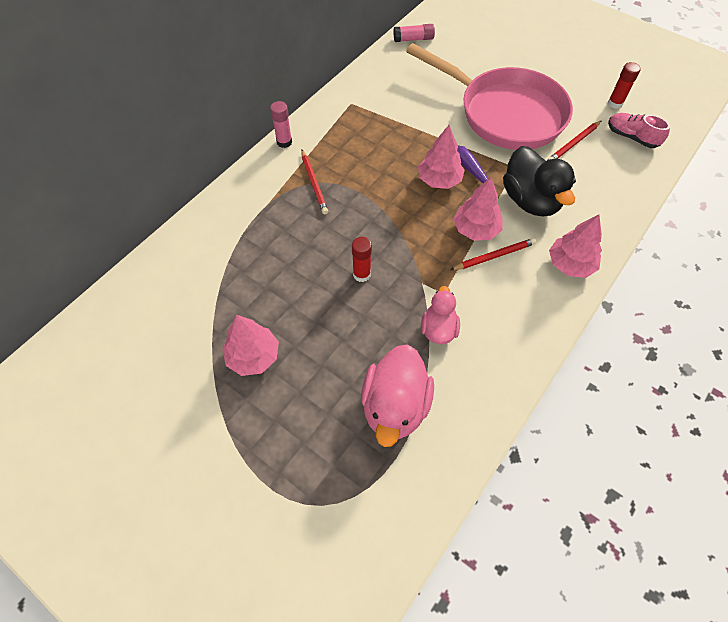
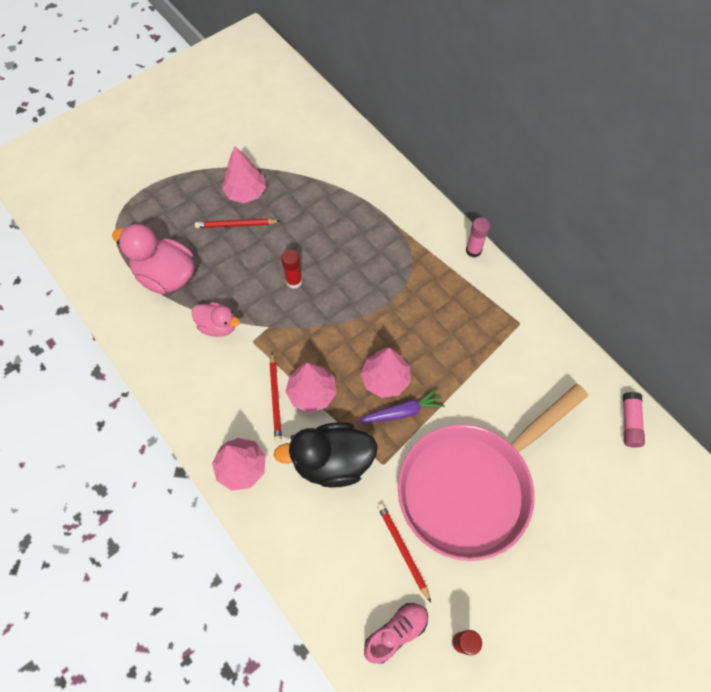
camera: 105 degrees right, 5 degrees up
(314, 183) = (411, 265): red pencil -> red pencil (236, 225)

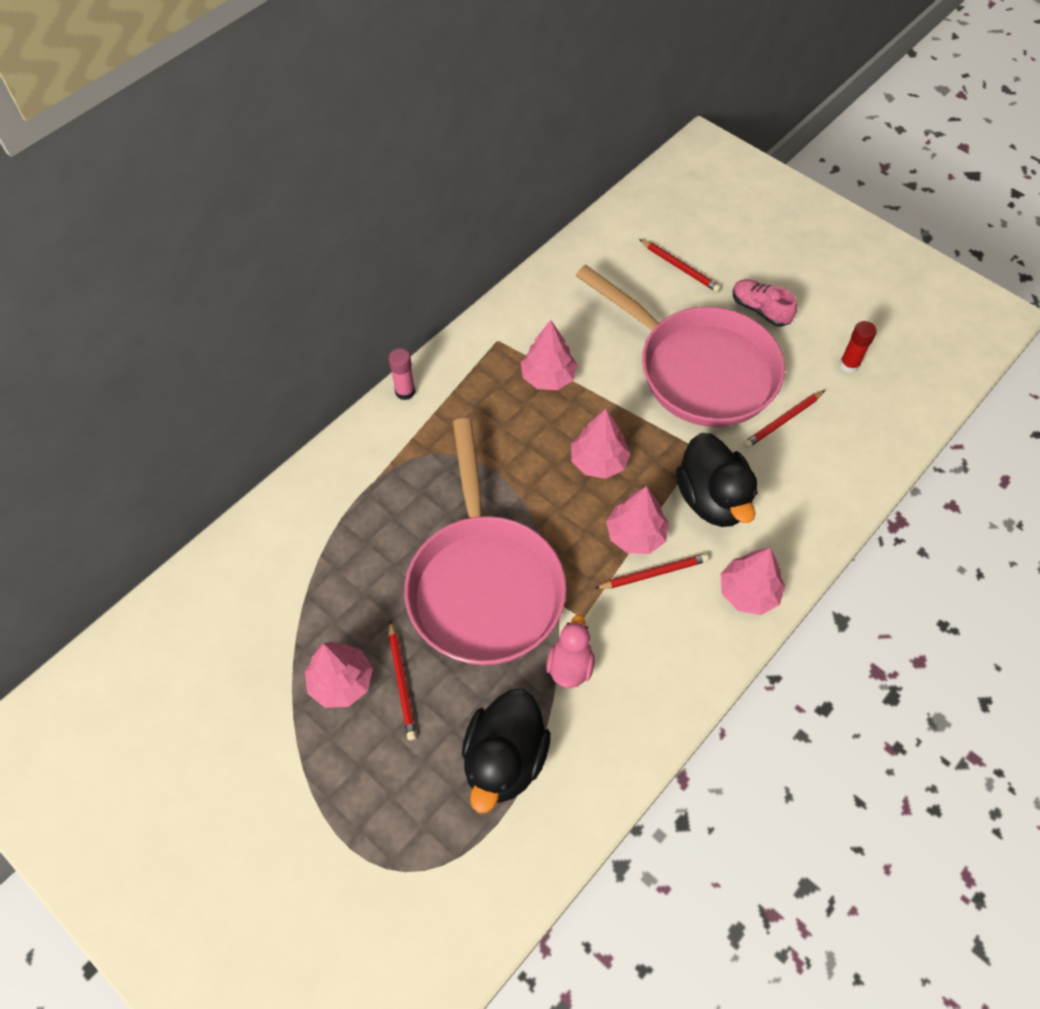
camera: 100 degrees left, 5 degrees down
(166, 276) = (504, 759): pink duck -> black duck
(294, 281) = (484, 585): red glue stick -> pink pan
(396, 632) = (862, 417): pink shoe -> pink shoe (760, 310)
(402, 412) = (634, 440): purple carrot -> none
(476, 356) = (548, 377): none -> pink tree
(601, 501) = (680, 267): none -> red pencil
(629, 422) = (592, 247): pink glue stick -> none

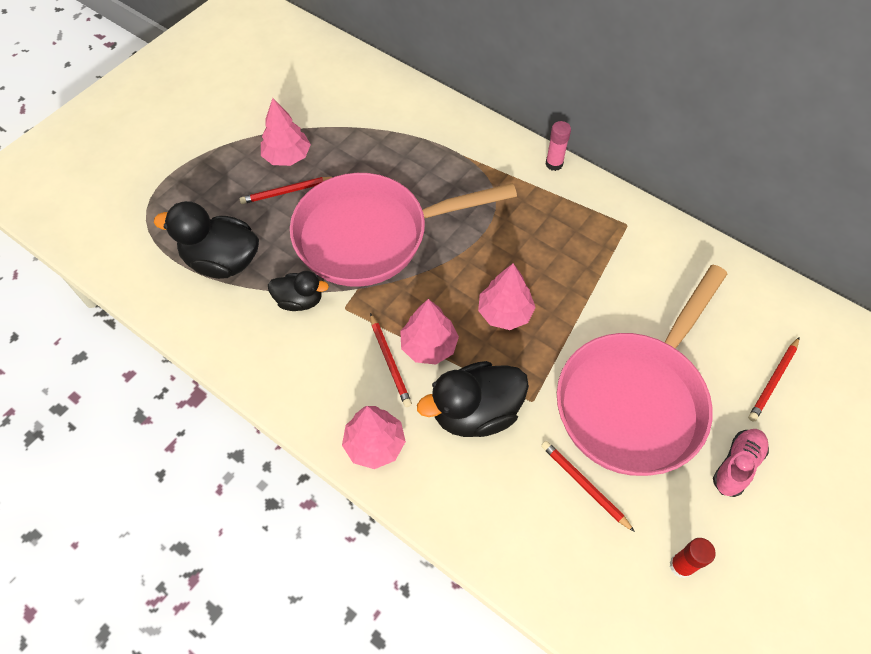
camera: 85 degrees right, 0 degrees up
(548, 377) = (594, 267): pink tree -> none
(570, 665) = (300, 300): pink duck -> black duck

